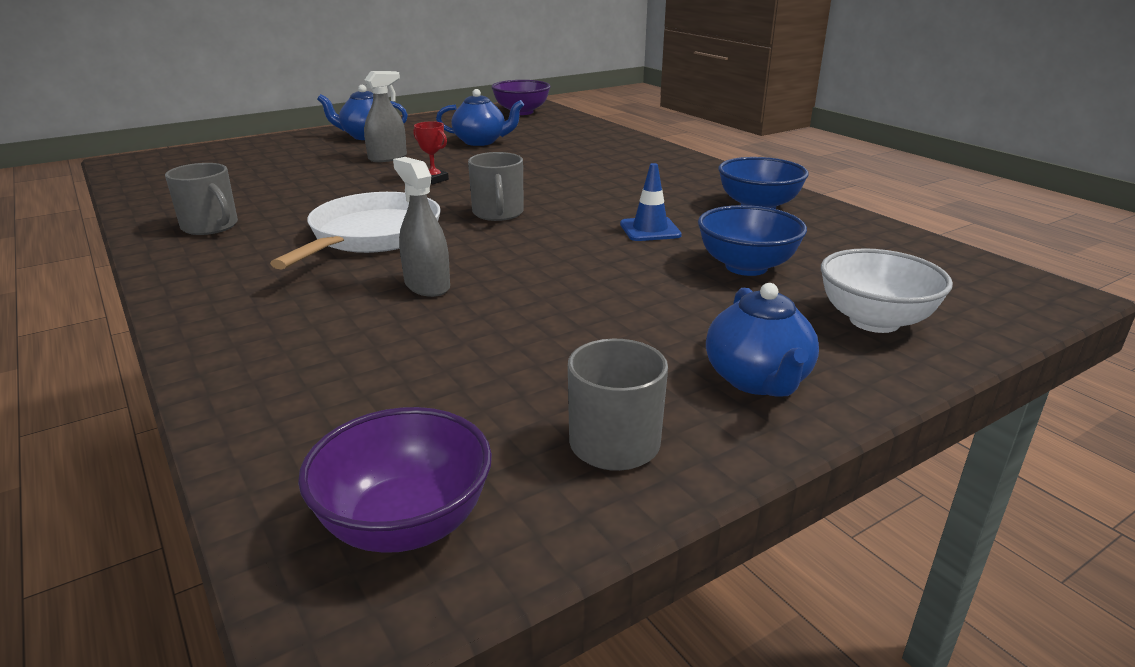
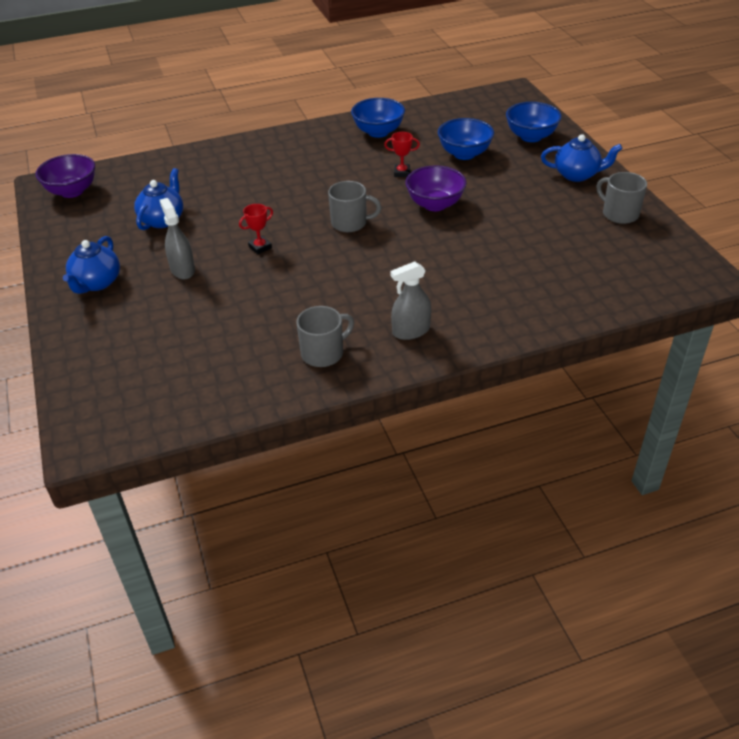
camera: 75 degrees left, 15 degrees up
(371, 236) = (373, 276): white pan -> none
(405, 524) = (667, 264): purple bowl -> purple bowl (435, 204)
(427, 286) = (461, 254): grey spray bottle -> grey spray bottle (411, 331)
(650, 230) = (402, 172): blue traffic cone -> red trophy
(874, 321) = (531, 136): white bowl -> blue bowl

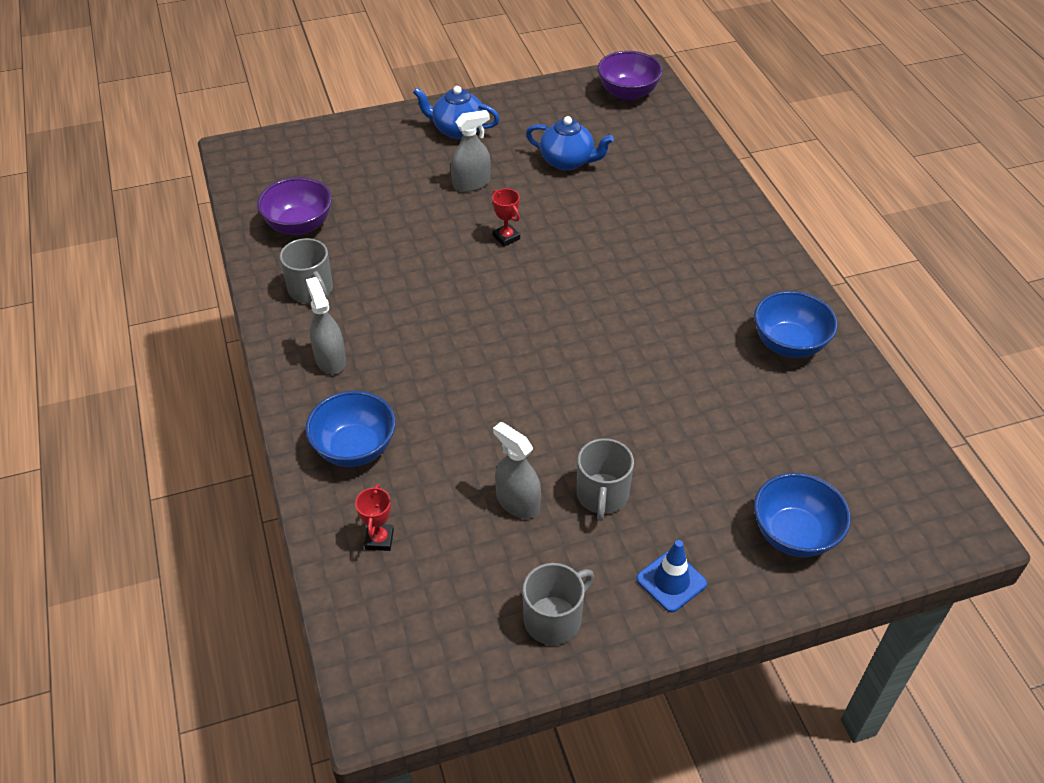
camera: 90 degrees right, 5 degrees up
(350, 223) = (550, 312): grey mug -> grey mug (602, 495)
(402, 172) = (673, 366): red trophy -> red trophy (379, 539)
(435, 204) = (589, 396): purple bowl -> purple bowl (299, 225)
(464, 154) = (730, 440): blue bowl -> blue bowl (355, 448)
(535, 230) = (517, 502): none -> grey spray bottle
(577, 175) = (671, 581): blue teapot -> blue traffic cone

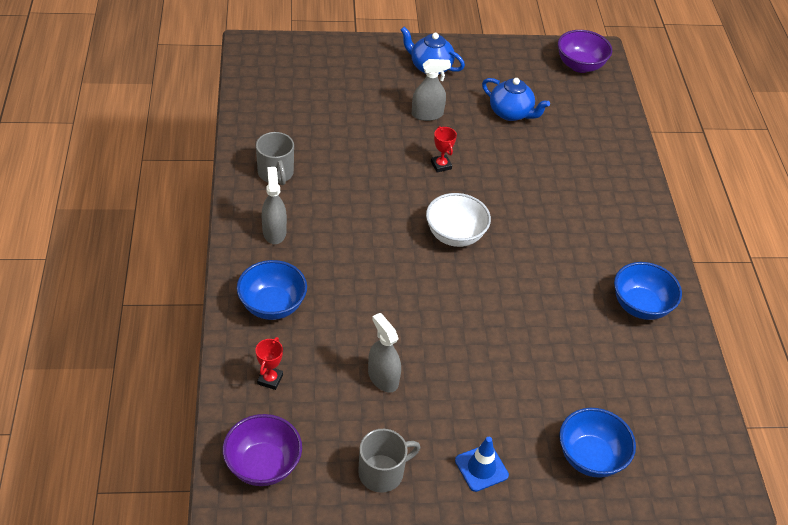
camera: 10 degrees right, 0 degrees up
(299, 225) = (281, 119): purple bowl -> purple bowl (263, 465)
(549, 313) = (455, 235): none -> white bowl
(602, 495) = (449, 389): grey mug -> none

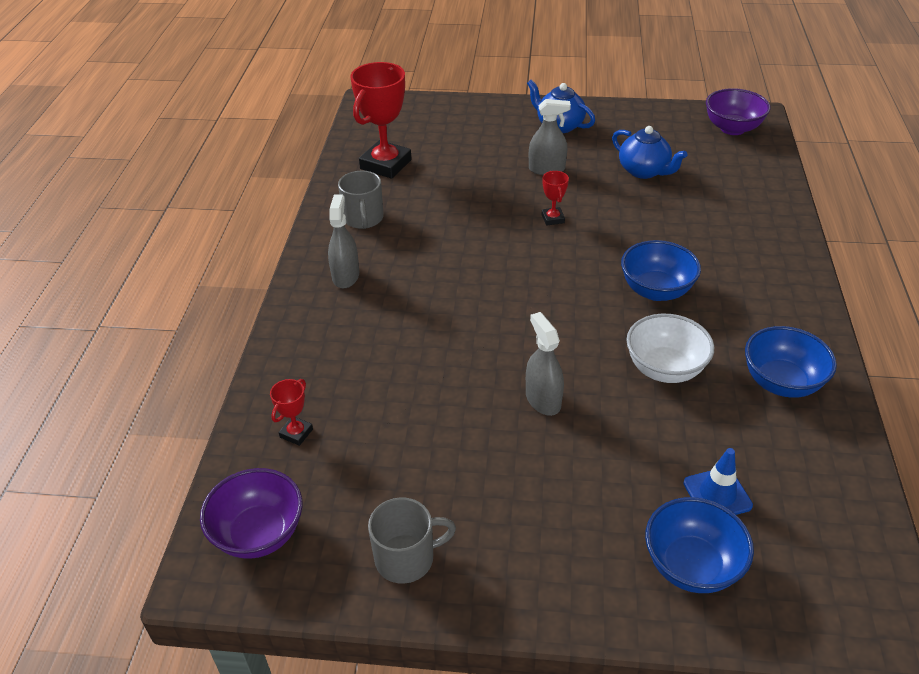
camera: 15 degrees right, 5 degrees down
(272, 305) = (322, 352): blue bowl -> blue bowl (656, 290)
(282, 115) = (386, 164): none -> red trophy
(383, 378) = (434, 442): grey spray bottle -> grey spray bottle (543, 399)
(455, 235) = (555, 290): white bowl -> white bowl (664, 369)
(481, 468) = (538, 565): blue traffic cone -> blue traffic cone (717, 494)

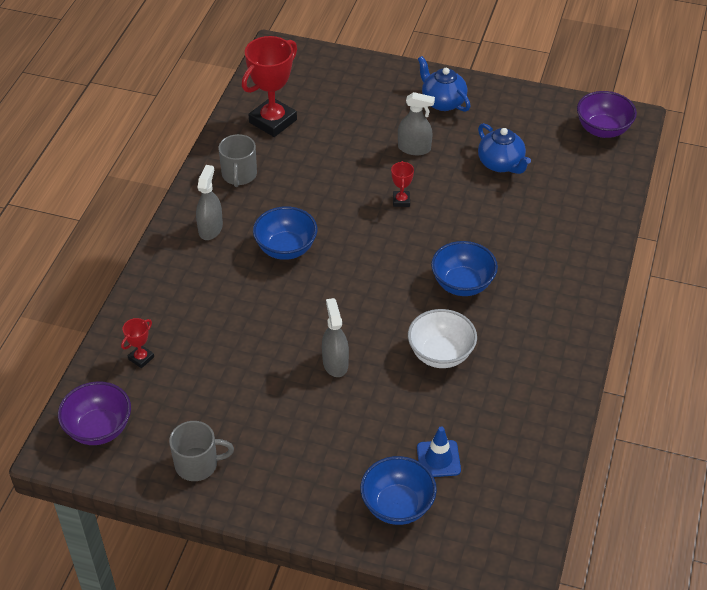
camera: 10 degrees right, 5 degrees up
(781, 382) = (528, 381): blue bowl -> blue bowl (286, 248)

